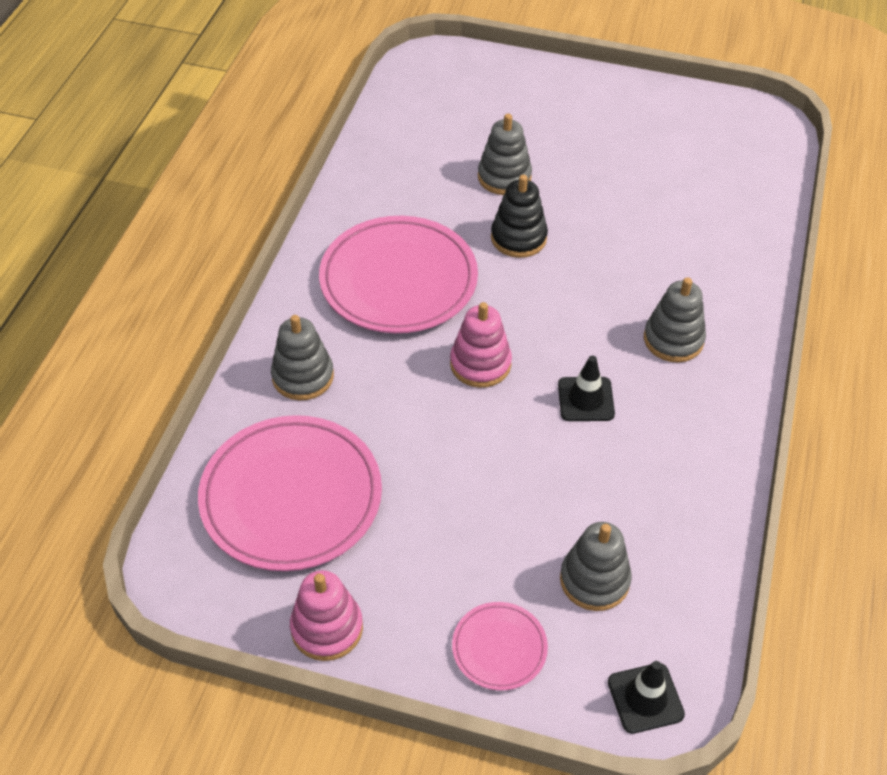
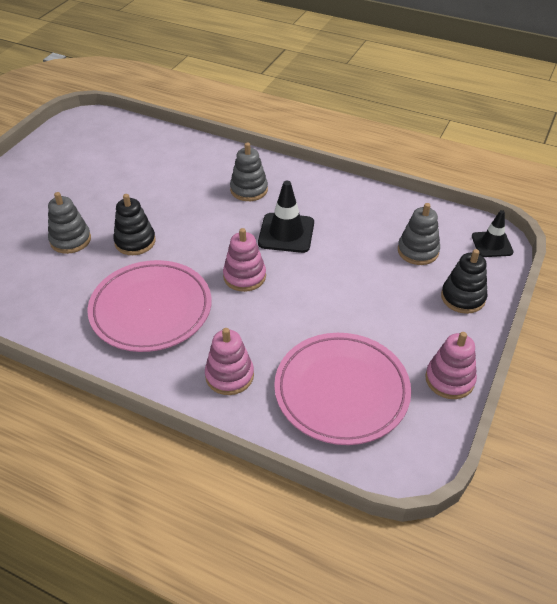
camera: 80 degrees left, 5 degrees down
(303, 376) = (229, 375): grey stacking toy -> pink stacking toy
(499, 648) = (463, 297): pink plate -> black stacking toy
(586, 399) = (286, 233): black traffic cone -> black traffic cone, size x1.51

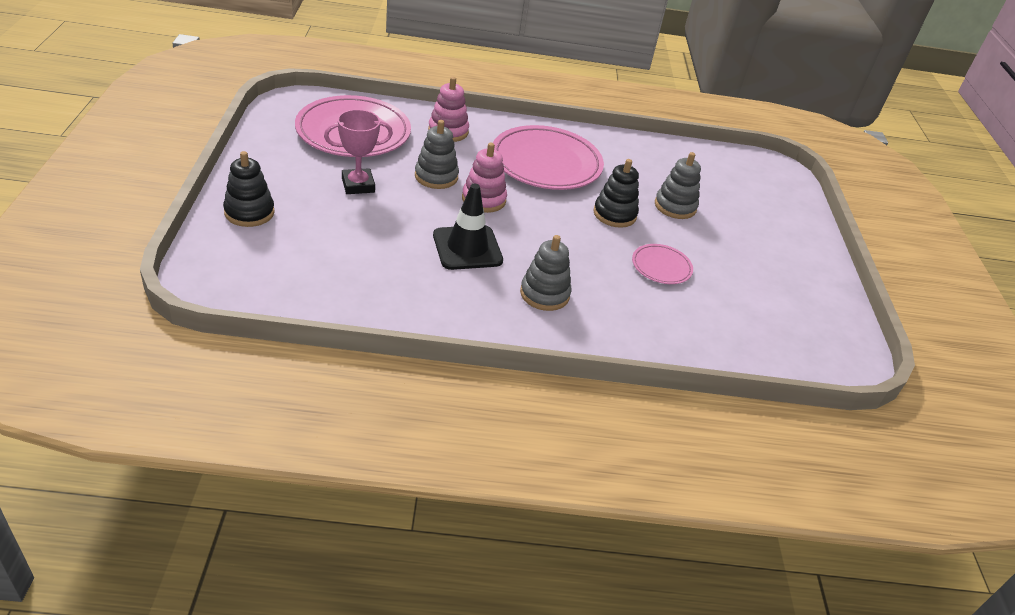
camera: 150 degrees right, 5 degrees down
(142, 193) = (661, 267): none -> pink plate
(357, 312) = (358, 185): none -> pink trophy
(418, 251) = (306, 252): grey stacking toy -> grey stacking toy (436, 176)
(449, 379) = (261, 149): pink stacking toy -> none
(492, 244) = (211, 275): black traffic cone -> none

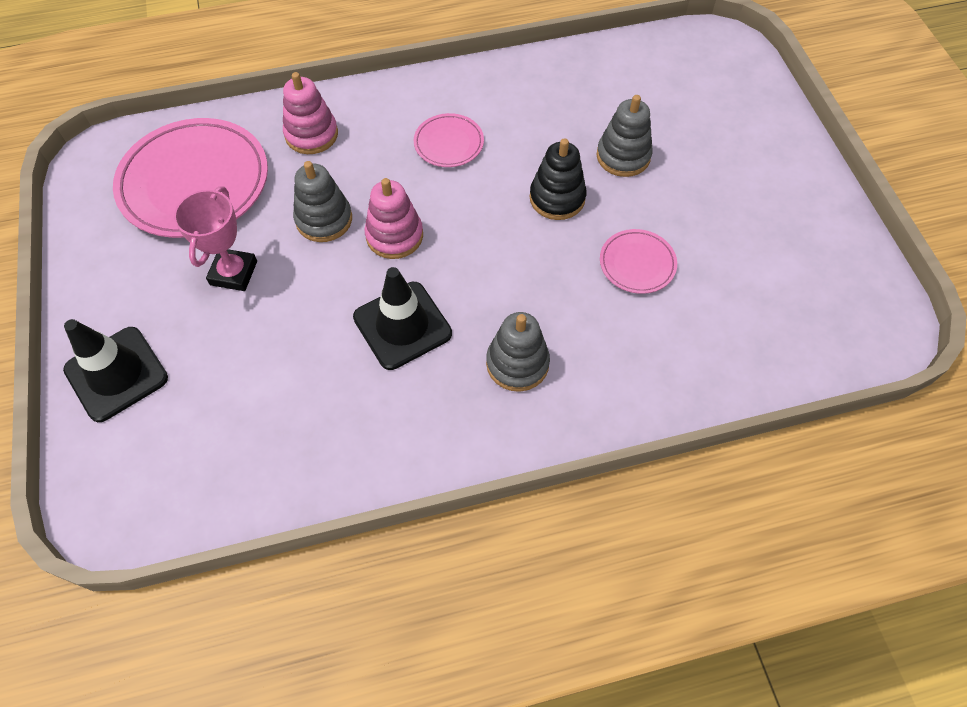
camera: 10 degrees left, 20 degrees up
(249, 212) = (116, 374): black stacking toy -> black traffic cone
(358, 185) = (233, 273): pink trophy -> pink trophy turned 45 degrees counterclockwise
(546, 163) = (449, 143): pink plate -> pink plate, size x0.48

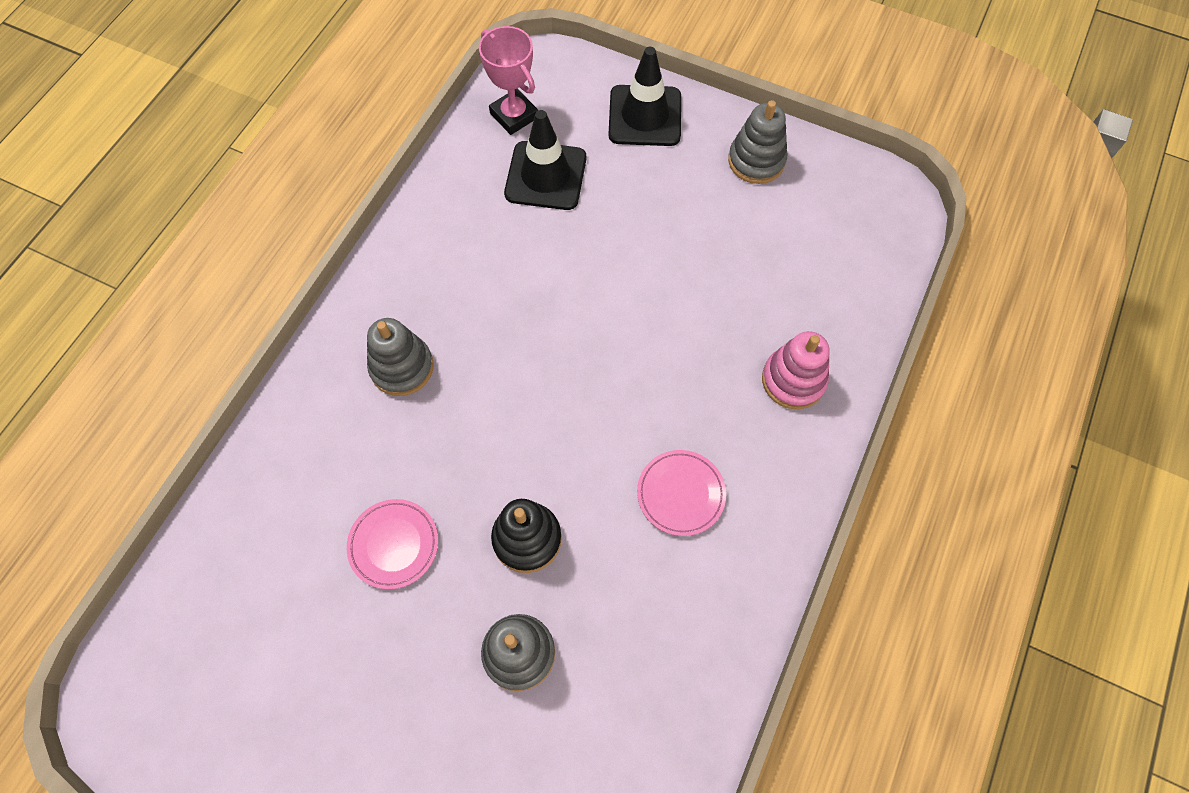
camera: 130 degrees right, 5 degrees up
(194, 183) = (804, 255): pink plate -> none
(233, 273) = (675, 230): pink trophy -> pink trophy (514, 115)
(324, 219) = (676, 326): grey stacking toy -> grey stacking toy (756, 161)
(394, 236) = (609, 368): pink stacking toy -> none
(402, 325) = (514, 312): black traffic cone -> black traffic cone (545, 176)

